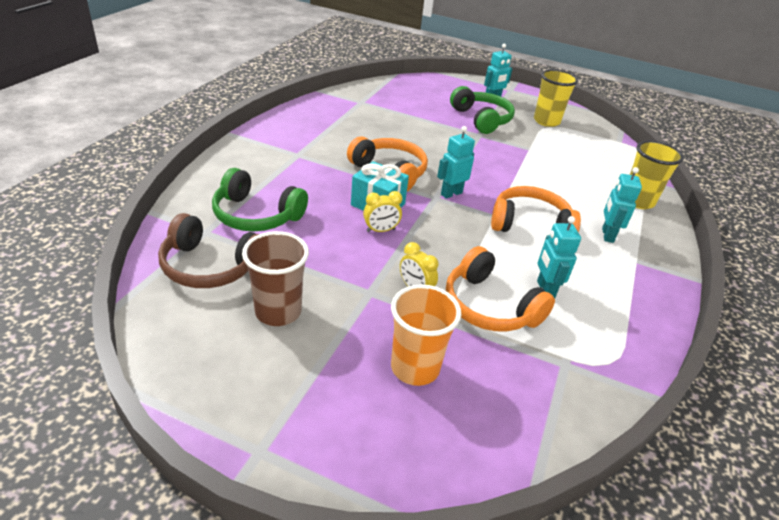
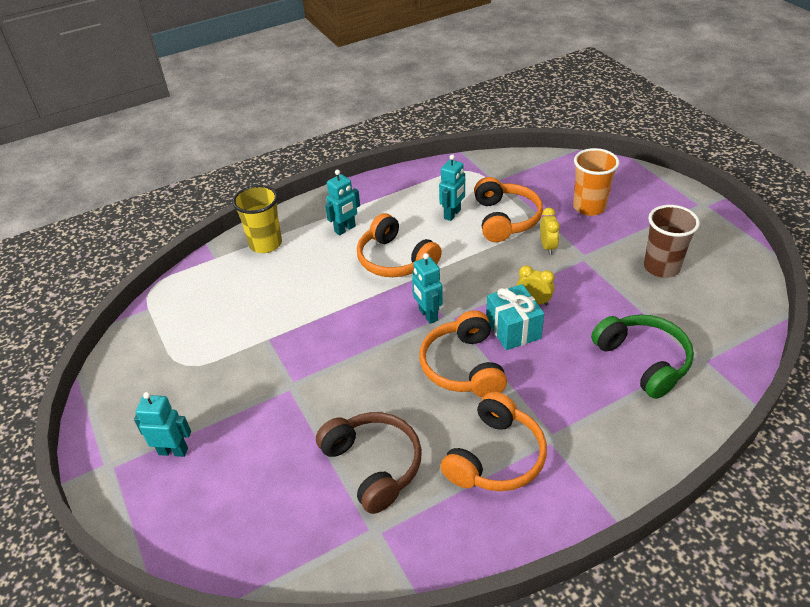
camera: 135 degrees left, 5 degrees up
(210, 266) = (704, 321): brown headphones -> brown headphones (373, 465)
(325, 138) = (496, 457): none -> orange headphones
(451, 193) = (428, 315): turquoise robot -> turquoise robot turned 60 degrees clockwise
(481, 119) = (249, 413): green headphones -> none
(546, 121) = (173, 375): yellow cup -> none

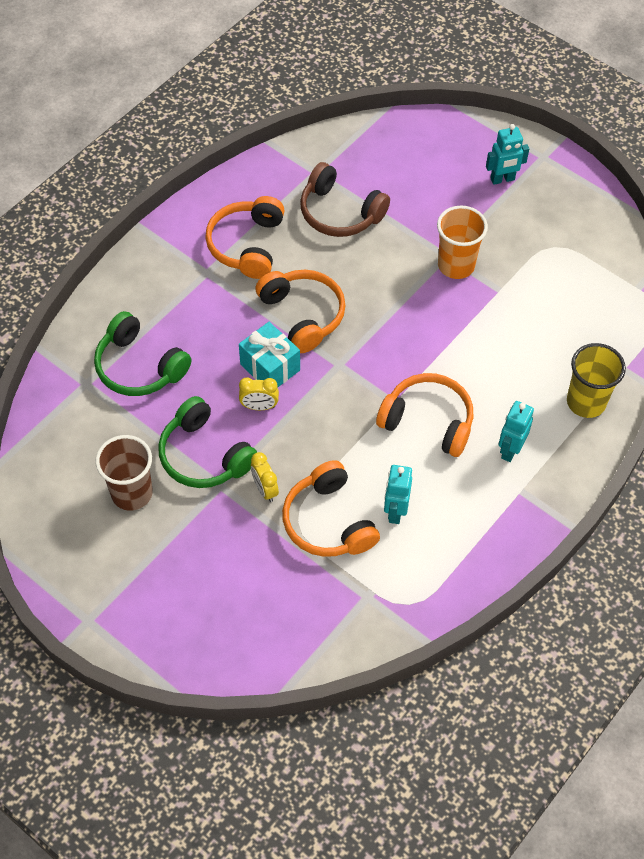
camera: 155 degrees right, 15 degrees up
(428, 315) = (360, 360): turquoise robot -> none
(589, 207) = (231, 573): orange cup -> orange cup (456, 265)
(593, 278) = (204, 455): none -> green headphones

